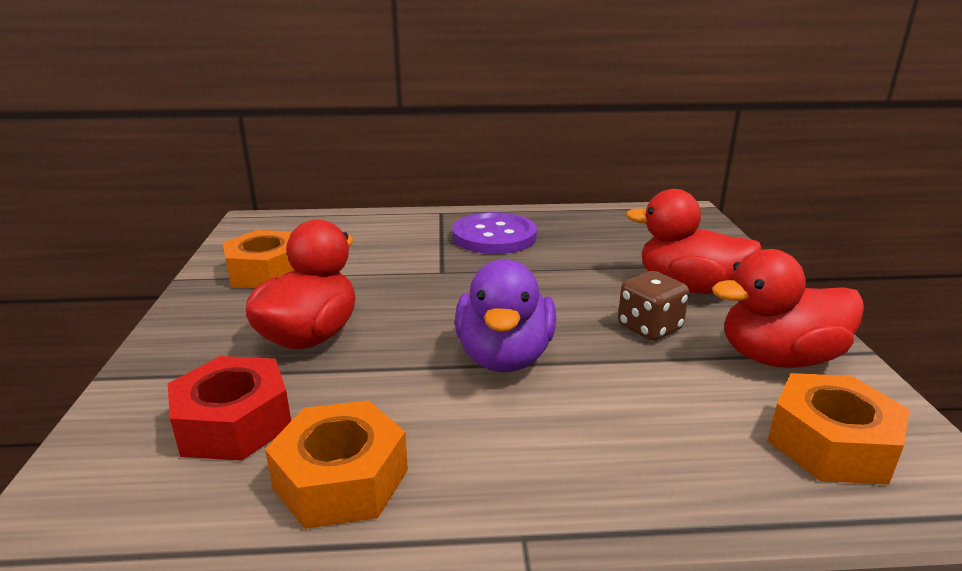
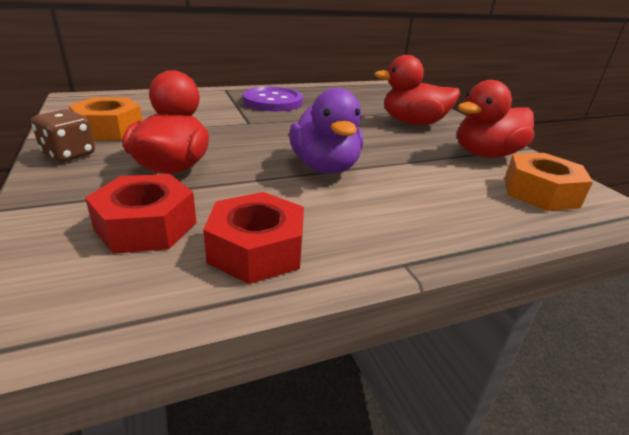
camera: 20 degrees left, 5 degrees up
(341, 479) = (257, 250): orange nut -> red nut
(649, 328) = (404, 145): brown dice -> brown dice (69, 154)

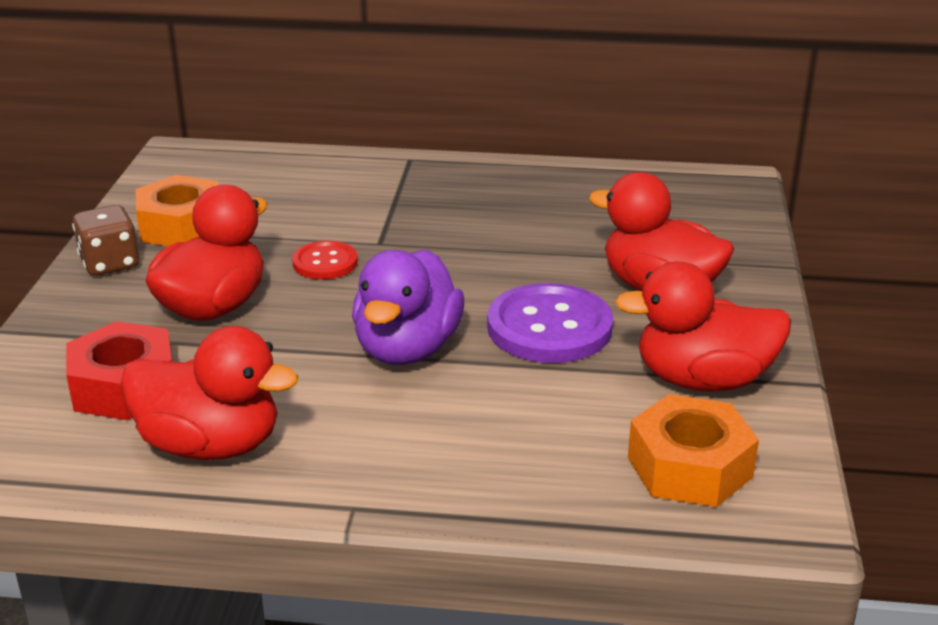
camera: 30 degrees right, 0 degrees up
(226, 135) = (325, 263): none -> red button
(257, 250) = (211, 445): red nut -> red duck
(273, 101) = (461, 200): purple button -> purple button (549, 327)

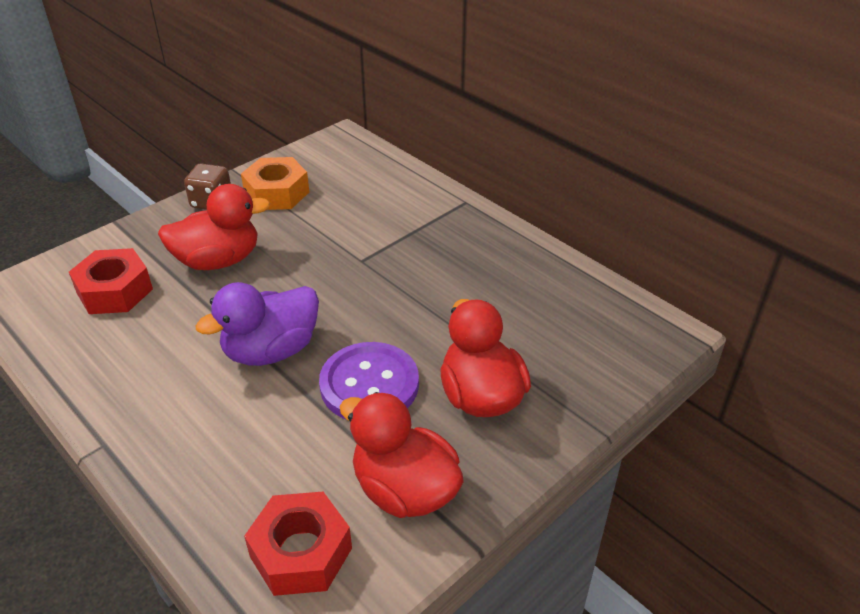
camera: 40 degrees right, 10 degrees up
(211, 445) = (99, 355): red duck -> none
(325, 263) = (313, 259): red button -> none
(690, 467) = (301, 552): orange nut -> red nut

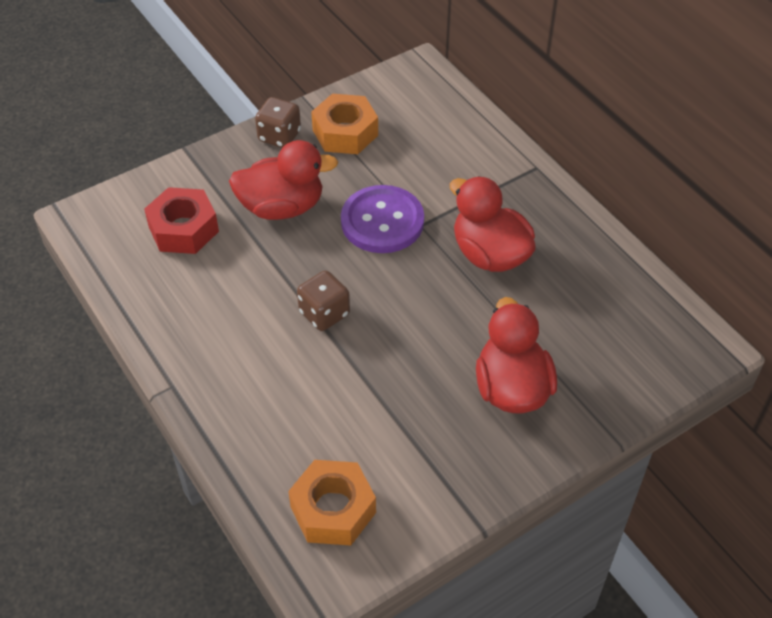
camera: 10 degrees right, 10 degrees up
(271, 350) = (324, 313): purple duck -> brown dice
(301, 552) = (333, 509): red nut -> orange nut
(369, 384) = (410, 361): purple button -> purple button (382, 221)
(404, 490) = (428, 468): red duck -> red duck (489, 254)

